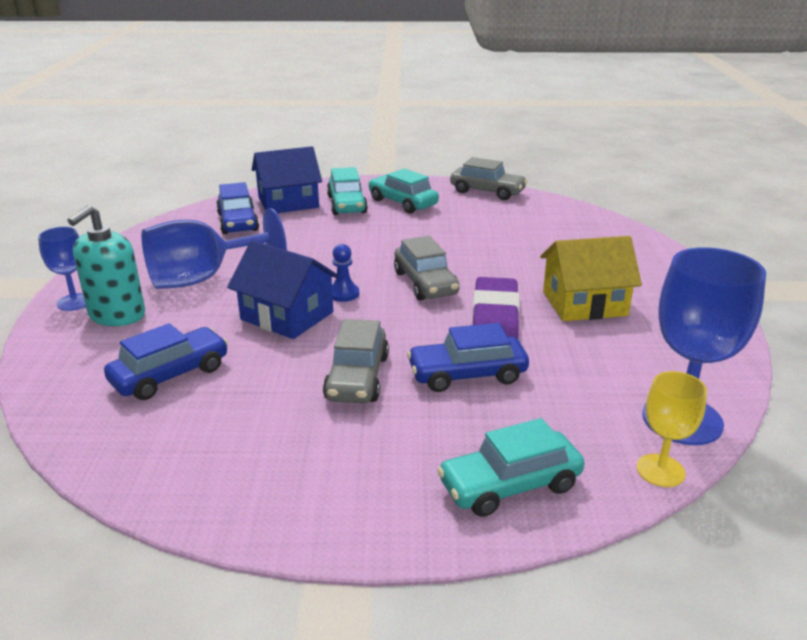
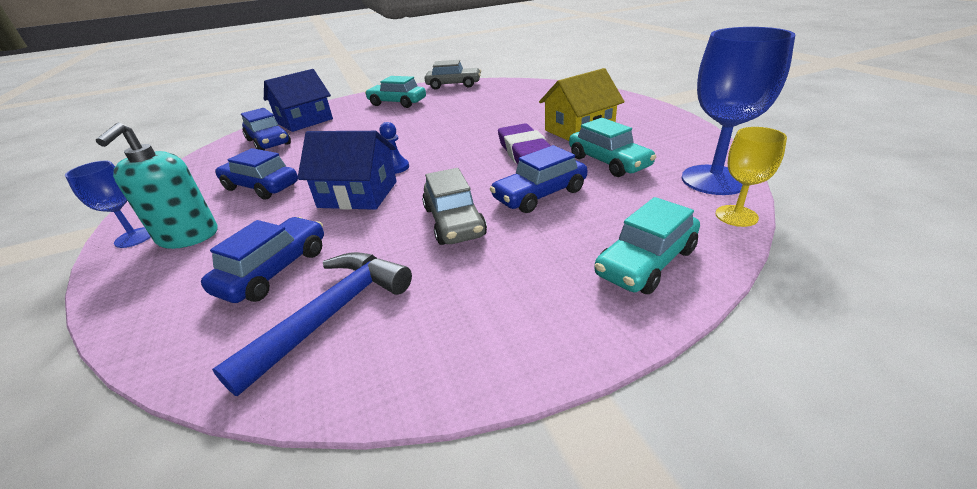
camera: 20 degrees left, 5 degrees up
(194, 433) = (332, 314): none -> blue hammer
(203, 278) = (261, 187): blue goblet -> blue car
(347, 205) = (354, 113): turquoise car -> turquoise car (608, 162)
(425, 283) = (455, 145): grey car -> none

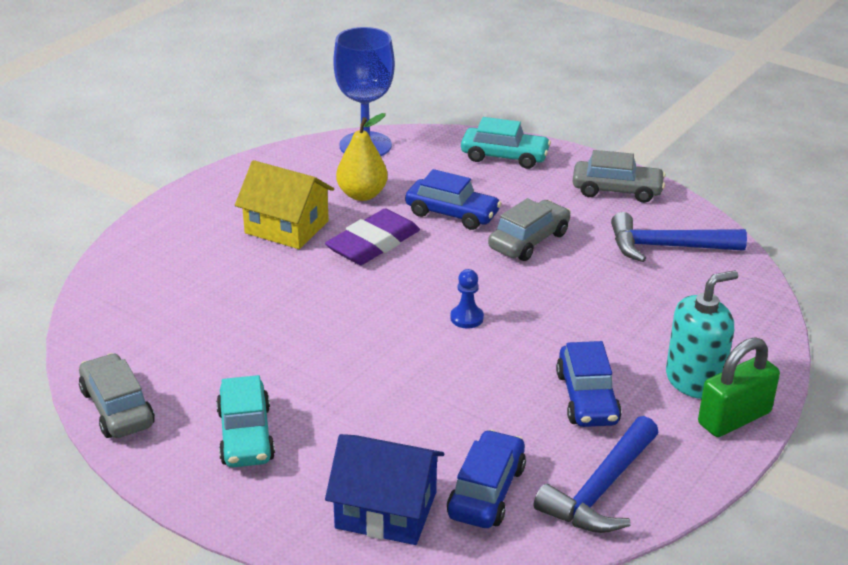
camera: 125 degrees left, 0 degrees up
(135, 237) = (734, 418): blue goblet -> green padlock
(207, 169) = (601, 490): none -> blue hammer
(274, 270) = (666, 296): blue car -> none
(358, 194) = (537, 315): blue house -> none
(487, 332) = (617, 190): none -> grey car
(608, 162) = (362, 195): turquoise car -> yellow pear
(736, 216) = (418, 134): yellow goblet -> none

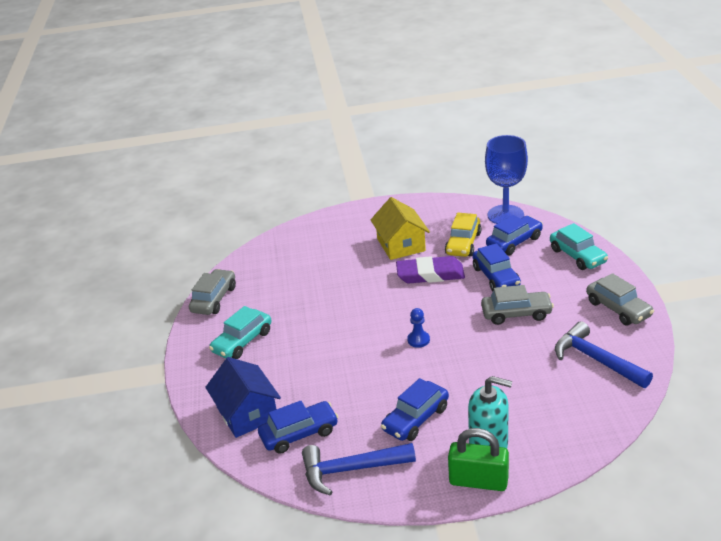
camera: 50 degrees right, 0 degrees up
(362, 195) = (463, 244): yellow pear -> yellow car
(417, 170) = (514, 242): none -> blue car

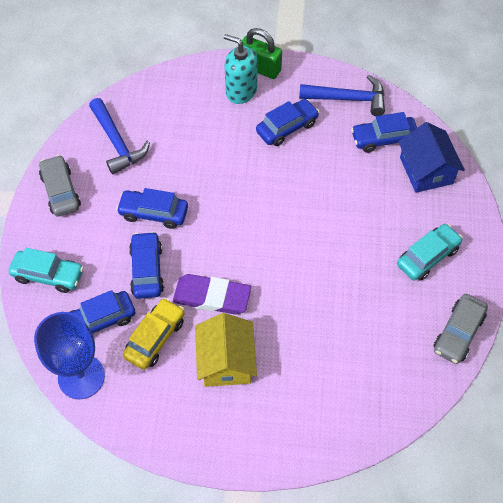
camera: 170 degrees left, 25 degrees up
(418, 340) = (256, 208): blue pawn -> none
(516, 314) = (153, 213): grey car -> blue car
(577, 256) = (48, 275): turquoise car -> turquoise car turned 120 degrees clockwise

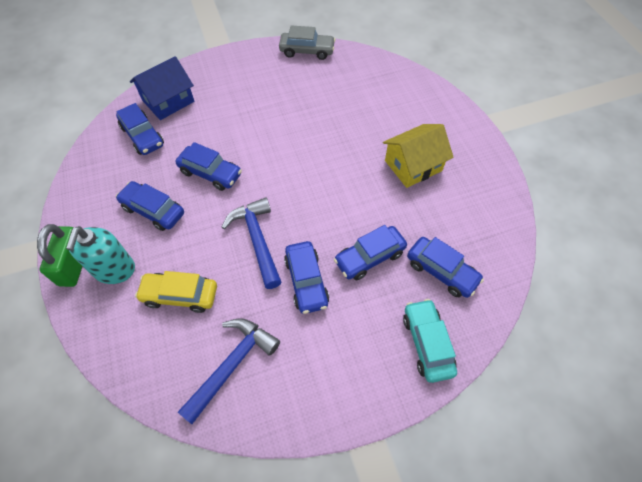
camera: 115 degrees left, 0 degrees up
(60, 191) = (325, 391): grey car -> none
(81, 377) = (497, 259): blue goblet -> none
(155, 338) = (427, 221): yellow car -> yellow car (180, 295)
(212, 297) = (365, 197): purple eraser -> none
(308, 180) = (210, 173): none -> blue car
(348, 99) = (100, 175): blue hammer -> blue hammer (257, 240)
(427, 257) = (253, 80): turquoise car -> none

